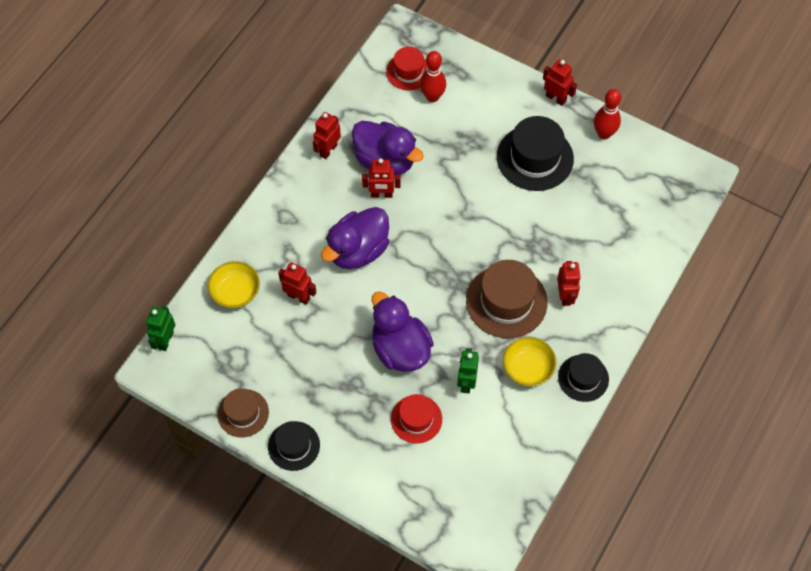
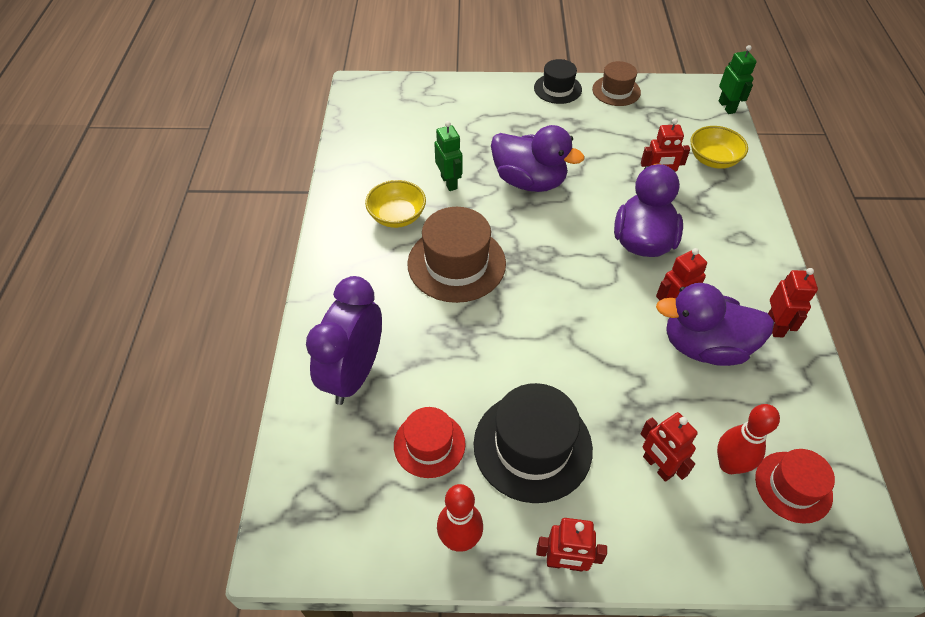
camera: 150 degrees right, 10 degrees down
(416, 419) = (474, 141): red hat -> red hat (429, 444)
(565, 296) = (396, 297): red robot -> red robot (657, 466)
(583, 378) = (336, 231): black hat -> none
(620, 253) = (354, 374): none -> purple clock

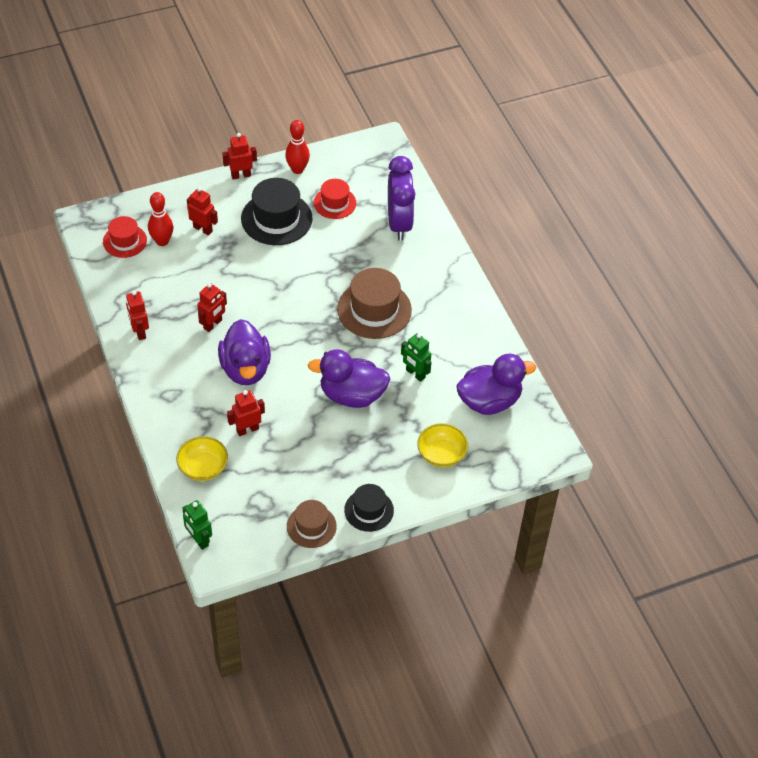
camera: 155 degrees right, 0 degrees up
(397, 216) = (438, 332): yellow bowl -> yellow bowl (441, 454)
(704, 346) = (186, 303): purple duck -> purple duck (489, 401)

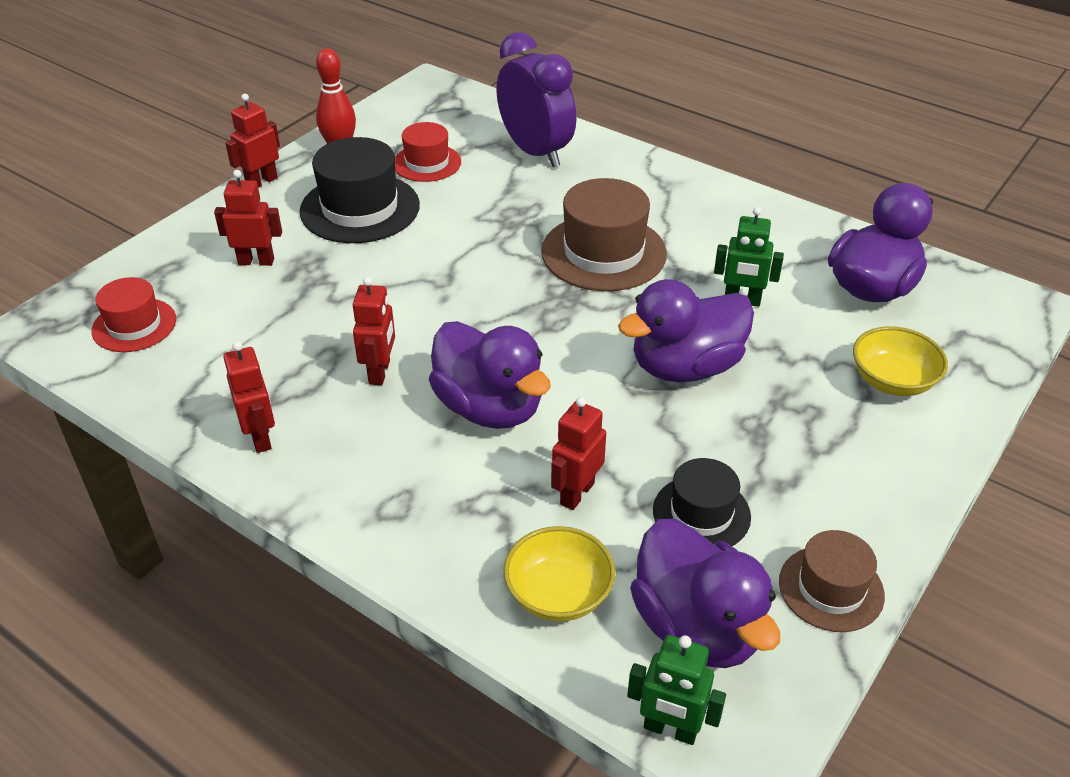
camera: 30 degrees left, 10 degrees down
(139, 332) = (260, 437): red robot -> red robot turned 150 degrees counterclockwise
(162, 241) = (200, 301): red bowling pin -> none
(243, 510) = (697, 627): none -> purple duck
(369, 510) = (886, 512): black hat -> black hat (701, 513)

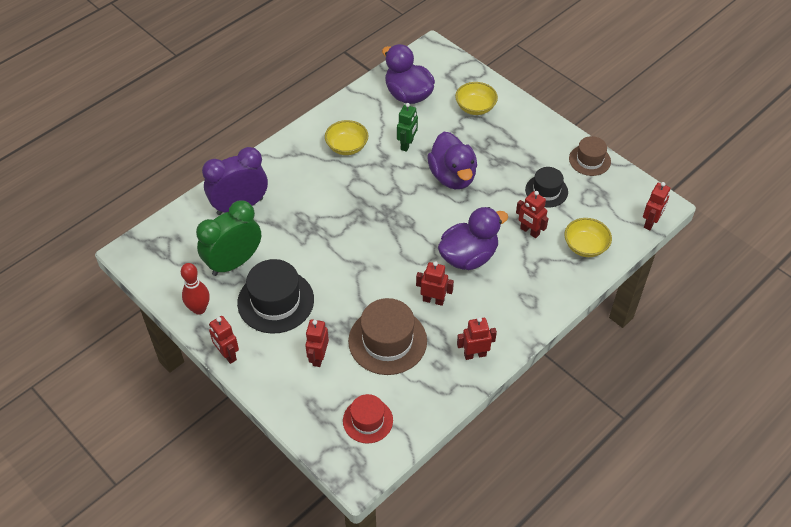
camera: 80 degrees left, 10 degrees up
(427, 163) = (234, 262): red hat -> green clock
(603, 252) = (352, 191): brown hat -> brown hat (387, 341)
(670, 730) = (650, 222): green robot -> red robot
(697, 627) = (605, 205): purple duck -> none
(703, 234) = (347, 147): none -> yellow bowl

